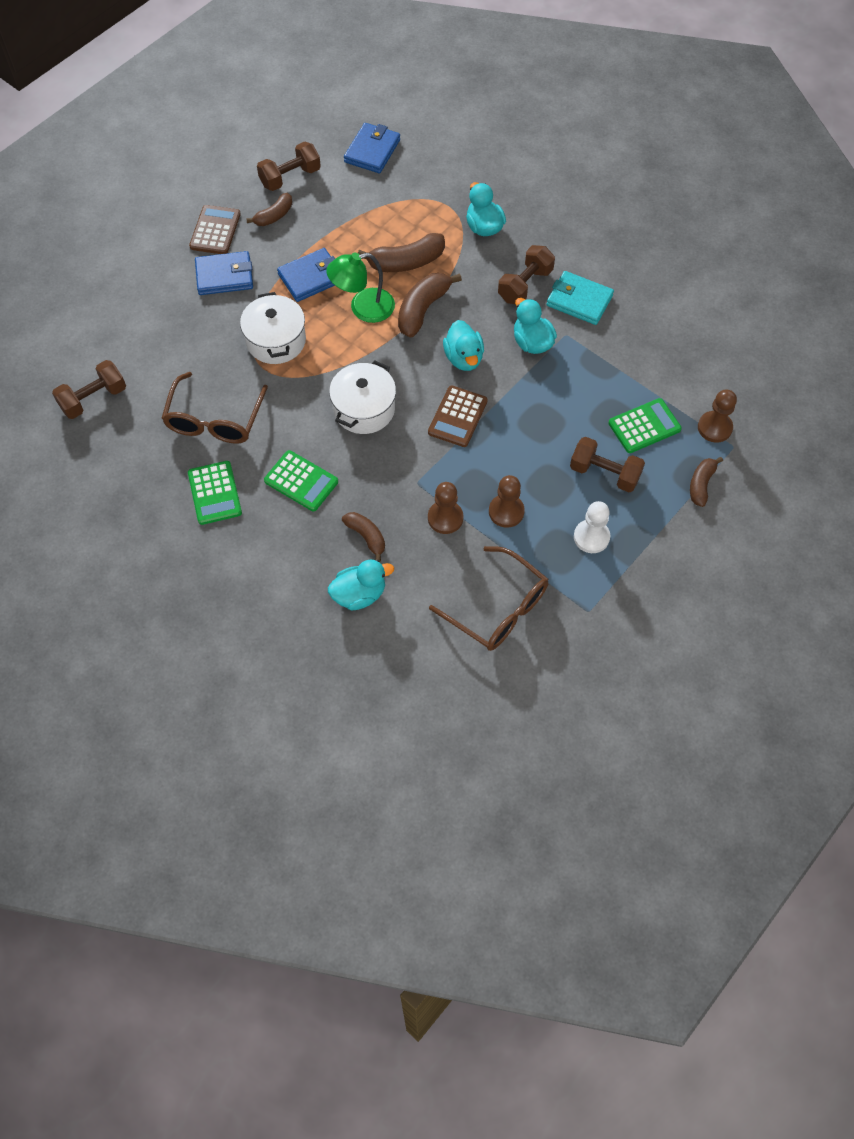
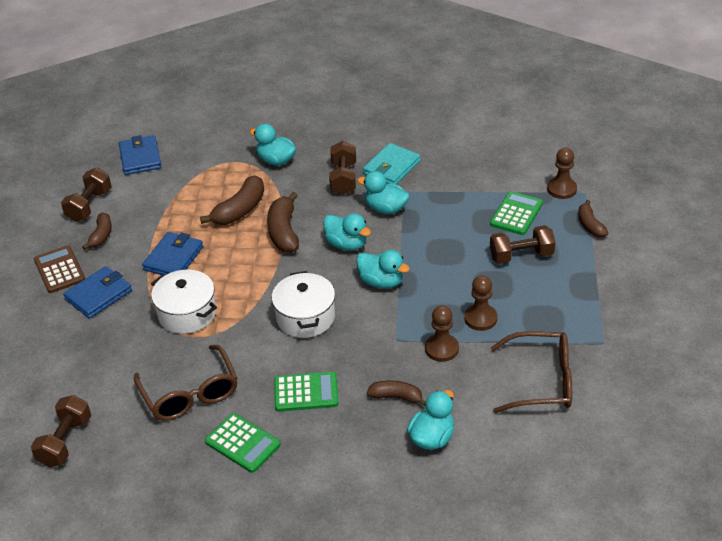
camera: 35 degrees left, 20 degrees down
(363, 308) = (236, 255): green lamp -> none
(457, 417) = (381, 282): brown calculator -> turquoise duck
(579, 300) = (391, 167): turquoise wallet -> turquoise wallet turned 45 degrees counterclockwise
(591, 537) = (555, 298): white pawn -> none

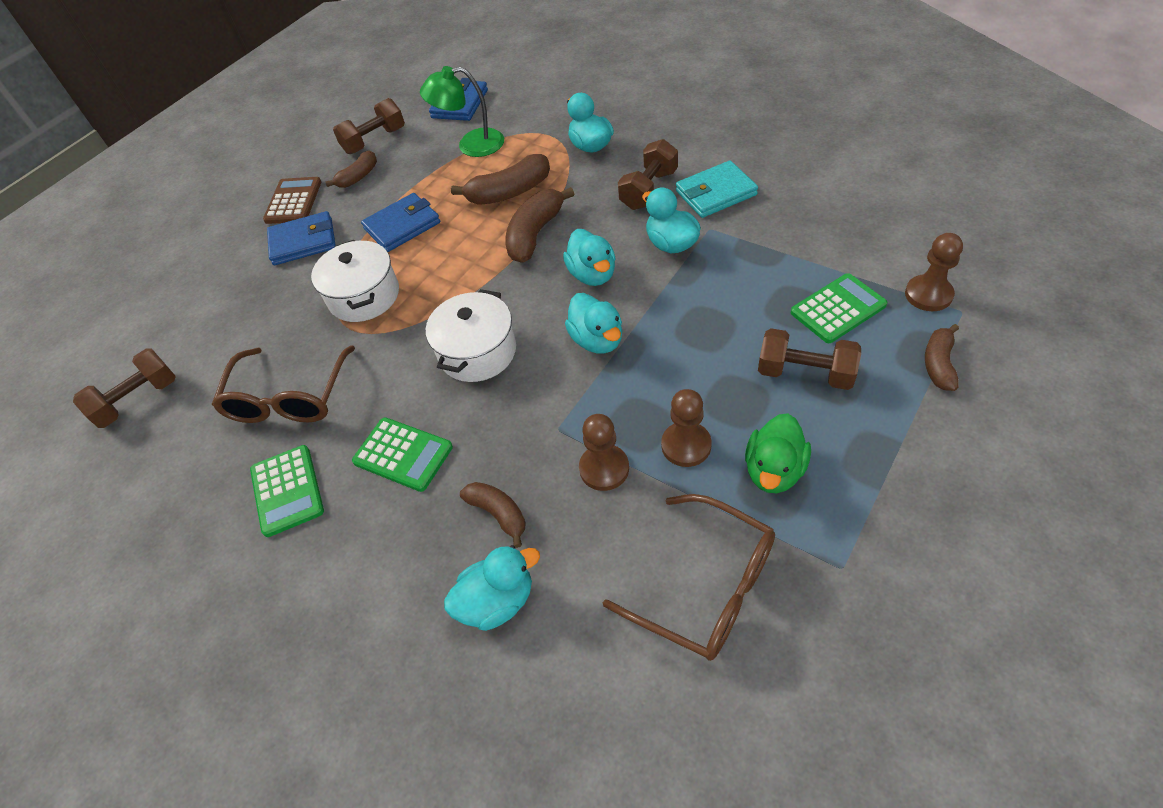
camera: 35 degrees right, 10 degrees up
(178, 186) = (471, 145): none -> green lamp
(538, 312) = (774, 470): none -> green duck

